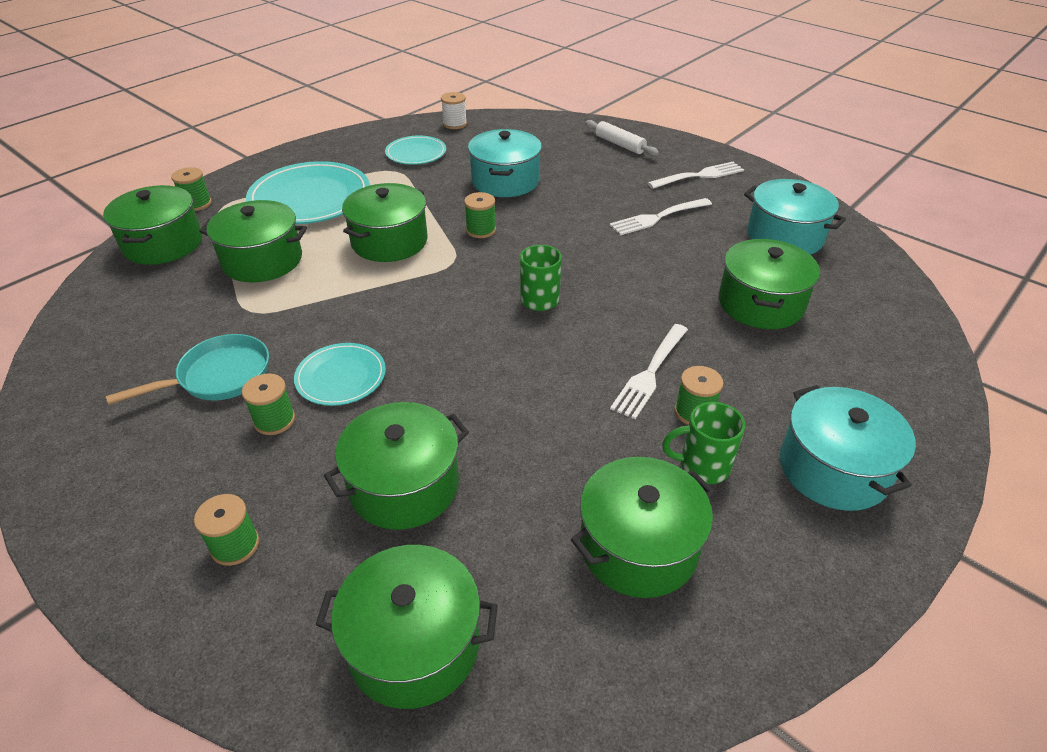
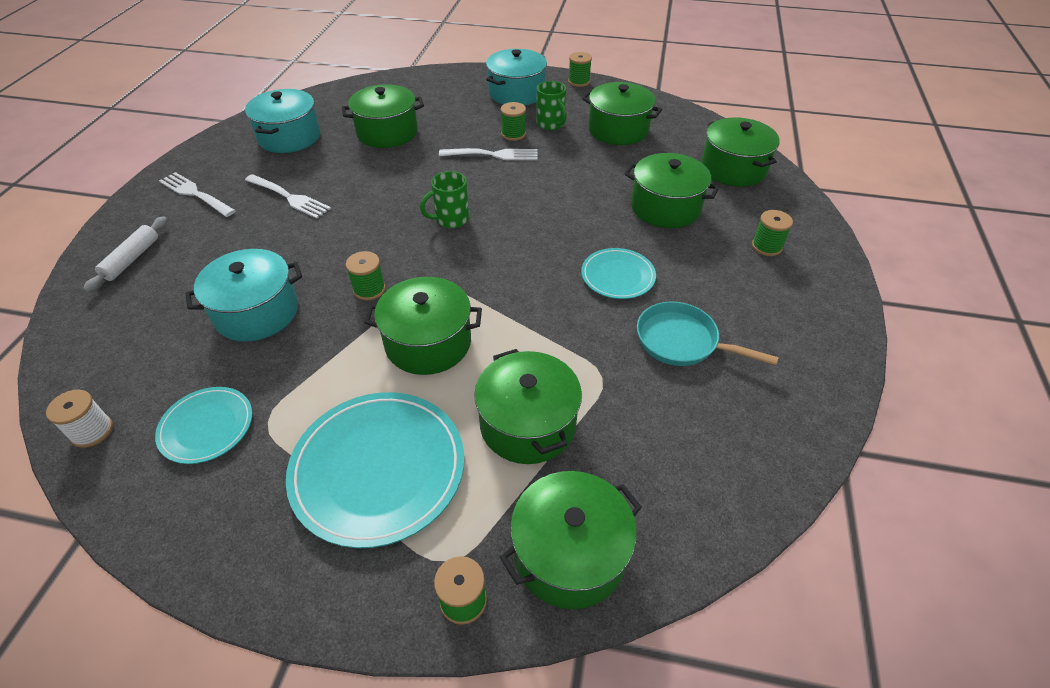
camera: 120 degrees left, 5 degrees up
(274, 420) = (683, 284): green spool -> green spool (578, 81)

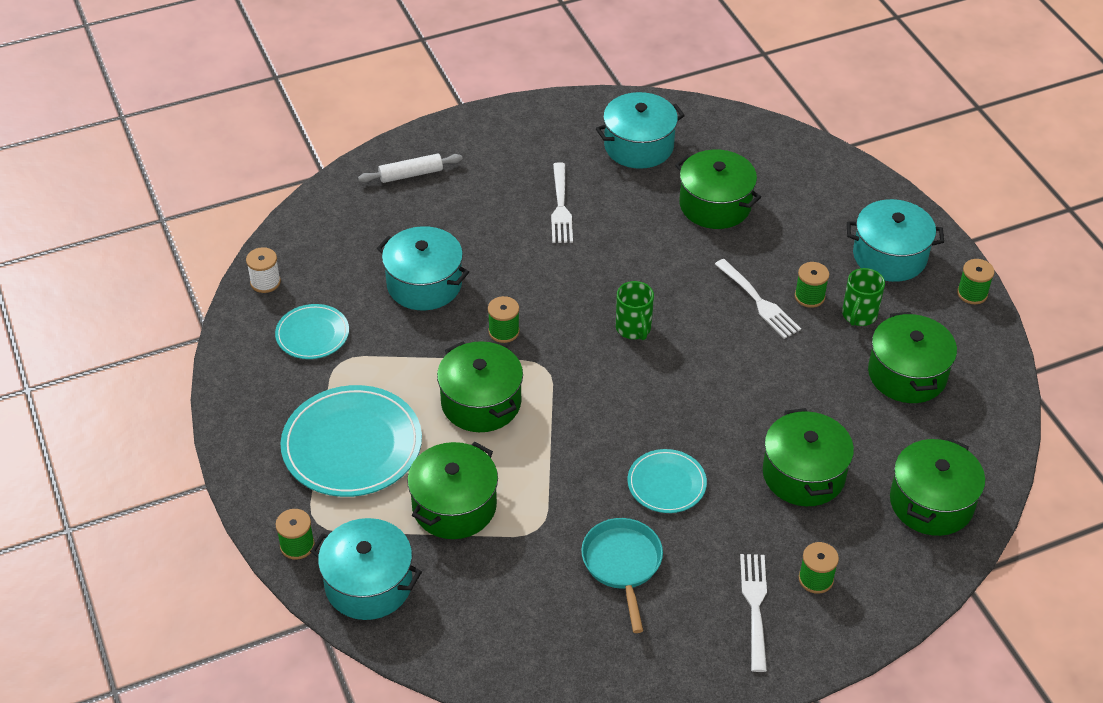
camera: 55 degrees right, 0 degrees up
(196, 194) = (510, 149): white fork -> white fork (755, 607)
(451, 219) = (634, 329): green mug -> green mug turned 135 degrees counterclockwise
(569, 554) = (368, 584): green pot -> turquoise pot

